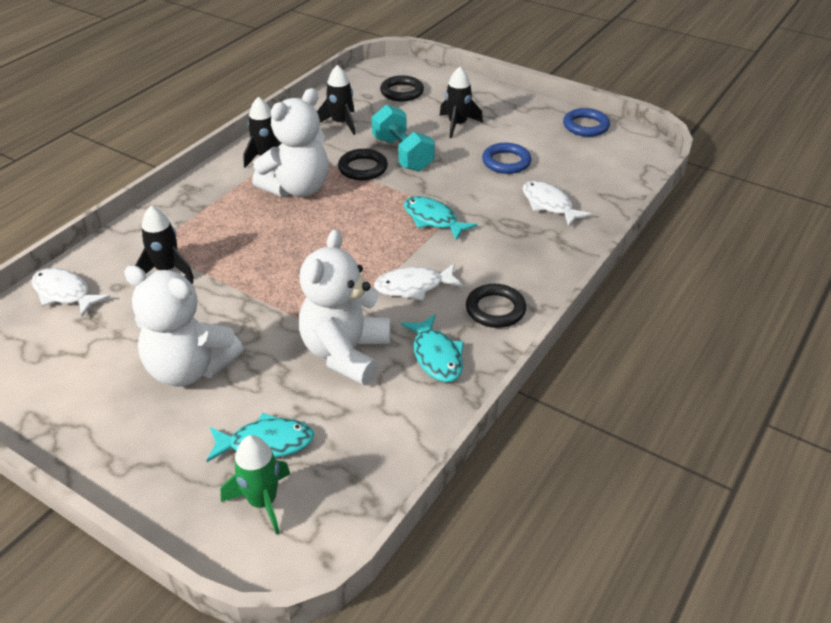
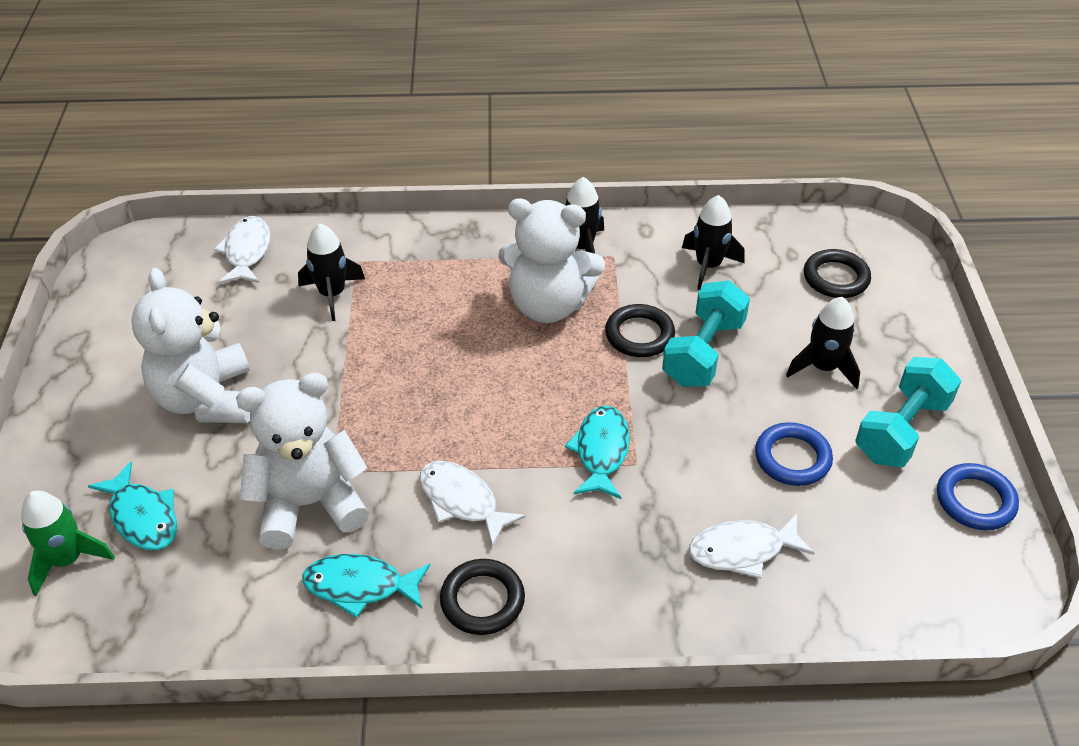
camera: 55 degrees right, 5 degrees up
(436, 356) = (360, 586): turquoise fish -> turquoise fish turned 60 degrees clockwise
(523, 124) = (901, 430): none -> turquoise dumbbell
(549, 205) = (742, 550): white fish -> white fish turned 120 degrees counterclockwise

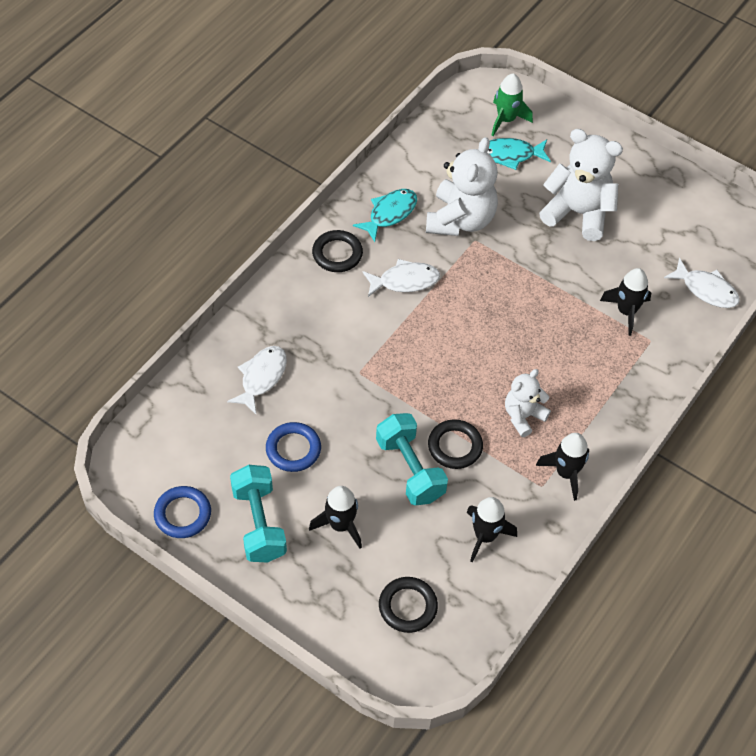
camera: 125 degrees right, 10 degrees up
(548, 305) = (523, 416): white teddy bear -> white teddy bear, size x0.58
(601, 451) = (382, 362): turquoise fish -> none

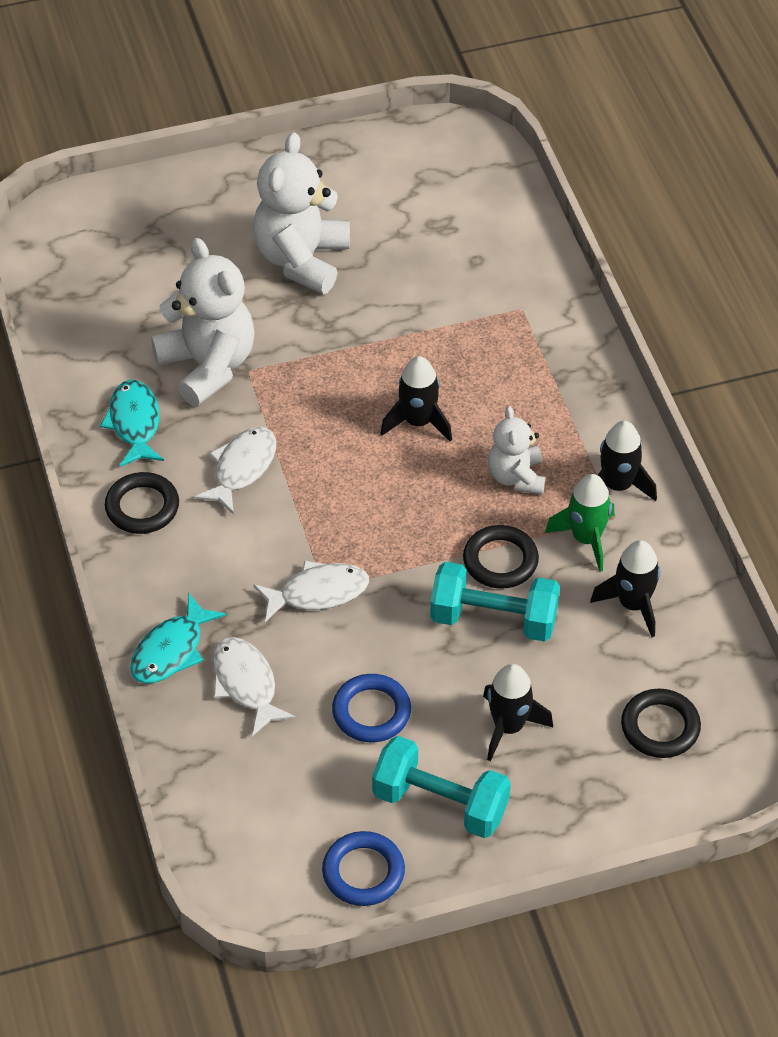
camera: 50 degrees left, 5 degrees down
(506, 120) = (111, 236): green rocket -> green rocket (586, 539)
(510, 155) = (164, 265): turquoise fish -> turquoise fish (171, 650)
(578, 213) = (302, 259): white teddy bear -> white teddy bear turned 45 degrees counterclockwise
(626, 311) = (467, 304): black rocket -> black rocket (418, 422)
(706, 290) = (502, 222): white fish -> white fish (318, 593)

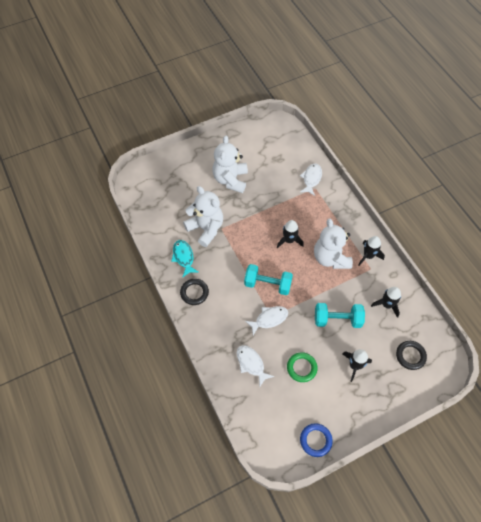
camera: 10 degrees left, 10 degrees up
(171, 650) = (219, 353): turquoise fish -> none
(242, 468) = (228, 270): white fish -> white fish (311, 179)
(371, 712) = (301, 368): blue ring -> green ring
(440, 803) = (337, 404): turquoise dumbbell -> turquoise dumbbell (267, 284)
(500, 561) = (333, 294): black ring -> none
(516, 477) = (330, 258): white teddy bear -> white teddy bear, size x1.73
(586, 539) = (362, 280): green rocket -> none

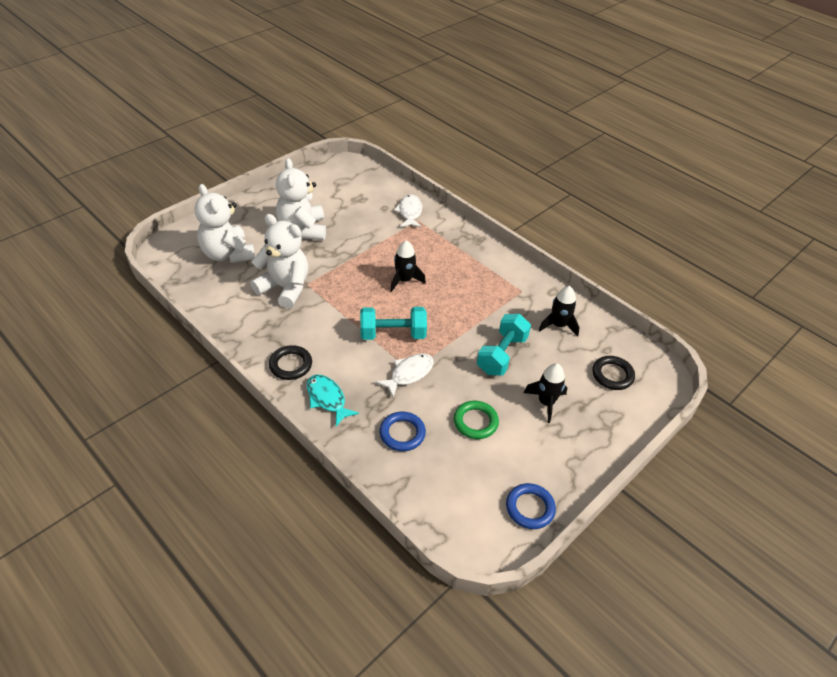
camera: 20 degrees left, 15 degrees down
(183, 257) = (262, 326): turquoise fish -> turquoise fish (327, 399)
(251, 364) = (402, 433): white fish -> blue ring
(330, 258) = (466, 289): white teddy bear -> white teddy bear (228, 254)
(337, 319) = (502, 355): turquoise dumbbell -> turquoise dumbbell turned 45 degrees counterclockwise
(368, 256) = (513, 278): black rocket -> none

